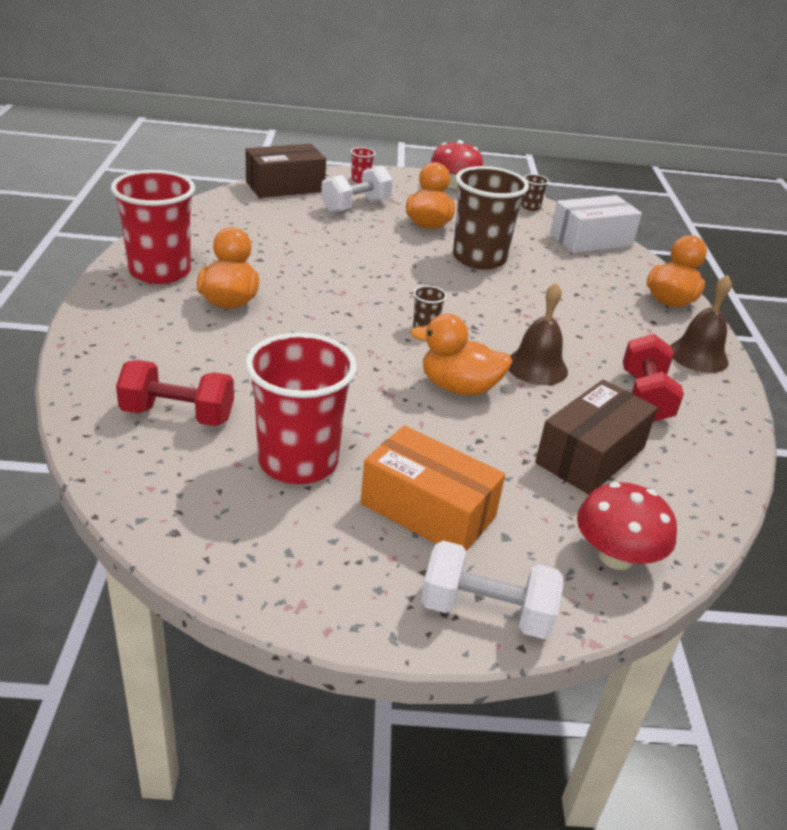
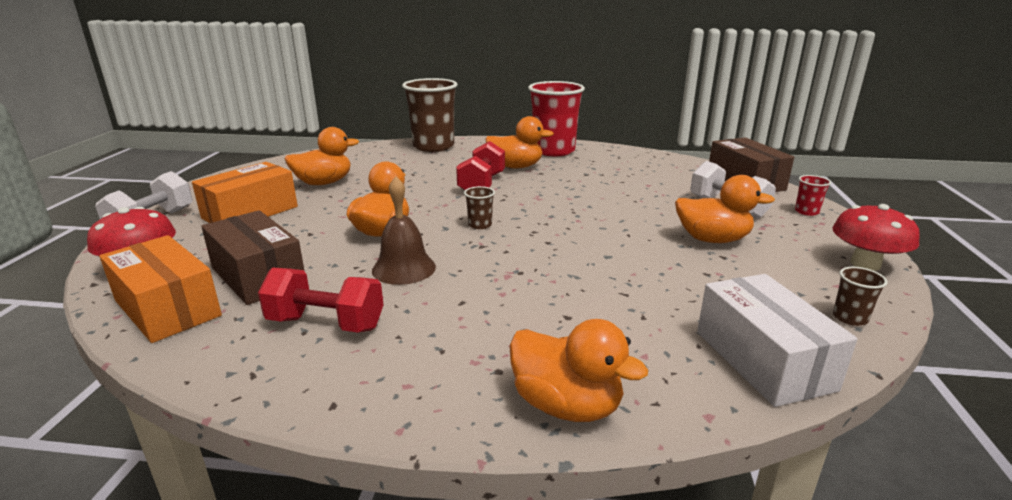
camera: 100 degrees right, 10 degrees down
(178, 415) = (384, 159): red dumbbell -> red dumbbell (482, 184)
(298, 461) = (324, 183): red cup -> orange duck
(479, 258) = (637, 261): brown cup -> brown cup (433, 146)
(676, 500) = (167, 308): none -> orange box
(698, 356) = (400, 393): brown bell -> none

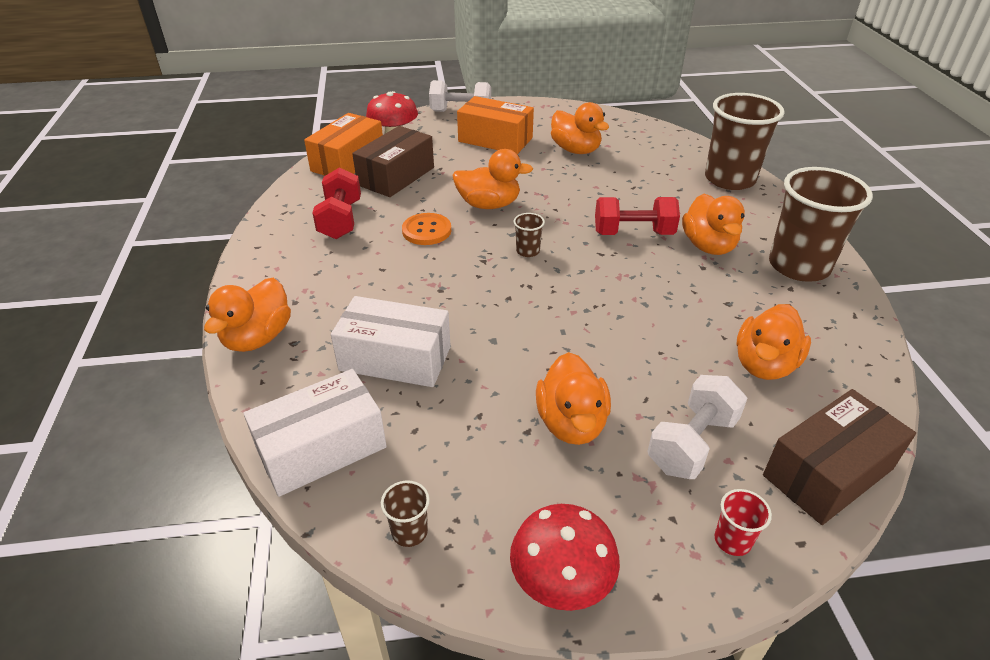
camera: 75 degrees right, 15 degrees up
(404, 268) = (426, 231): brown bell -> orange button
(554, 151) = (799, 266): red cup -> brown cup
(626, 306) = (395, 358): none -> white box
(652, 177) = (764, 365): none -> orange duck

